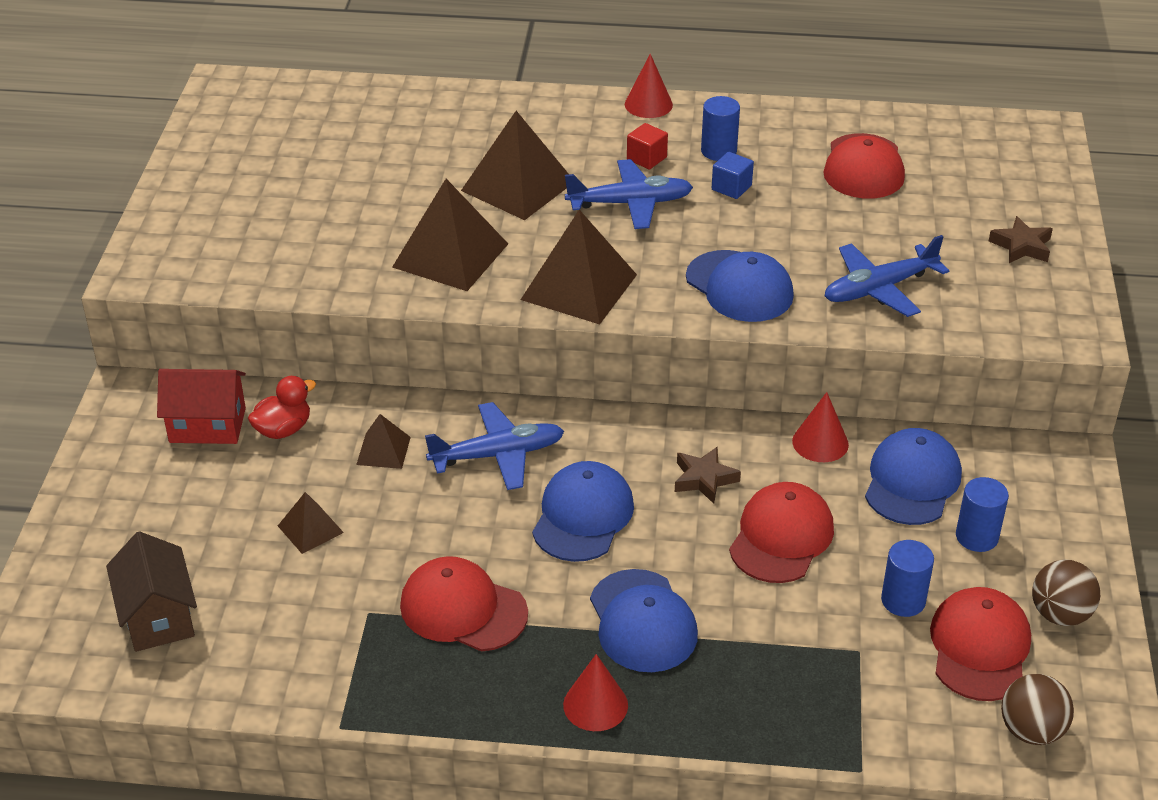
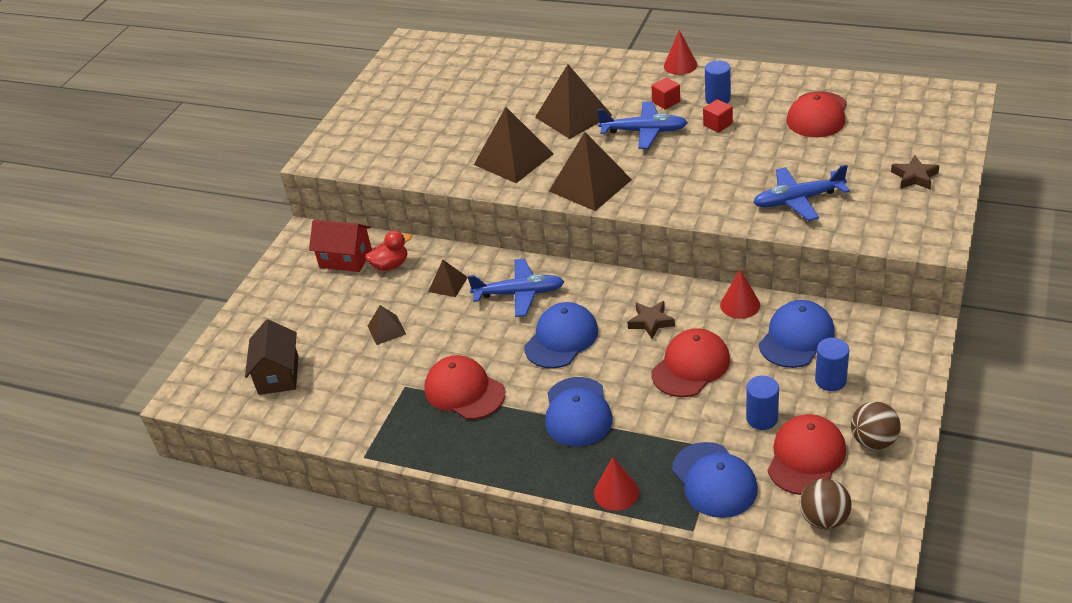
camera: 20 degrees right, 0 degrees up
(595, 705) = (528, 463): red cone -> red cone (616, 492)
(731, 187) = (717, 124): blue cube -> red cube
(739, 287) = (699, 192): blue cap -> blue cap (714, 480)

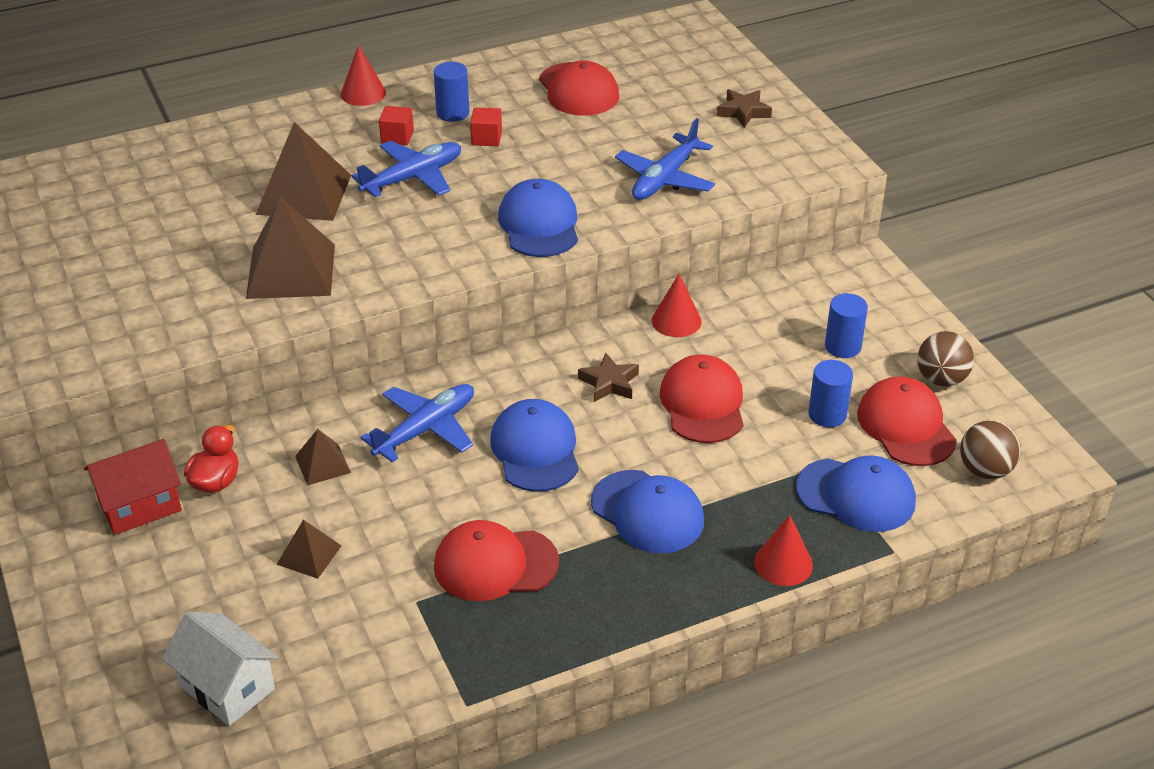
camera: 50 degrees left, 0 degrees up
(278, 375) = (227, 687): brown house -> white house
(590, 185) = (424, 259): brown pyramid -> none
(796, 337) = (766, 324): blue cap -> blue cap (539, 224)

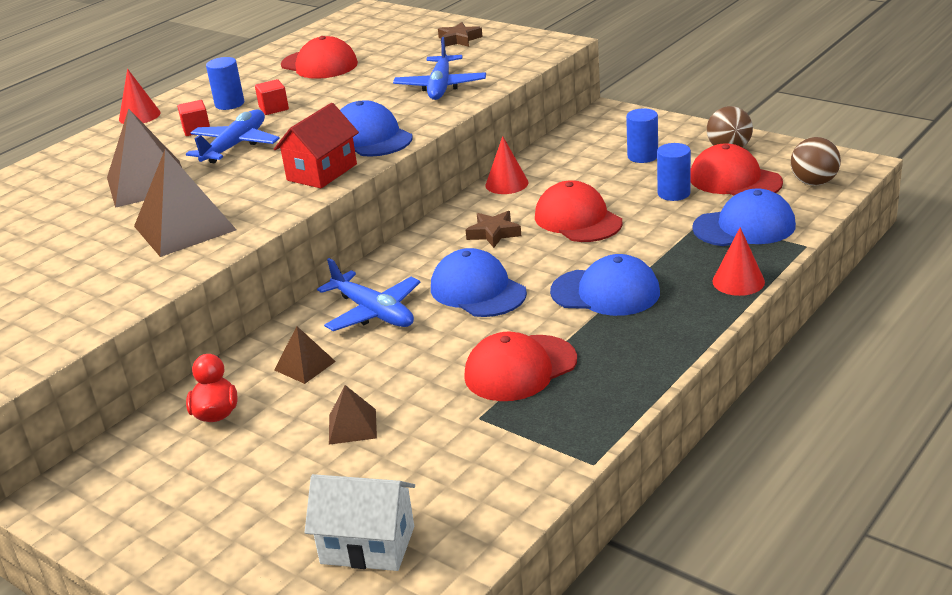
camera: 25 degrees left, 10 degrees down
(140, 505) = (157, 457): red house -> red house (322, 172)
(425, 429) = (373, 312): blue plane -> blue plane turned 120 degrees clockwise

